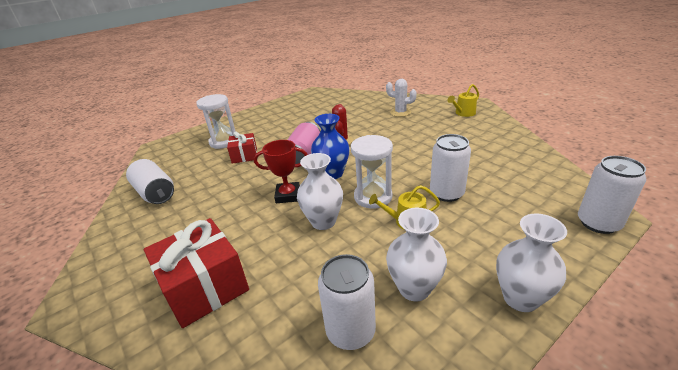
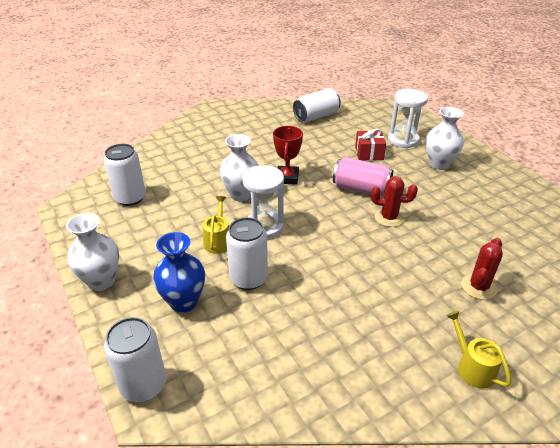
camera: 95 degrees right, 5 degrees up
(204, 287) = (199, 146): red gift -> none
(332, 174) = (315, 205): blue vase -> blue vase (184, 302)
(400, 112) = (478, 287): white cactus -> red cactus
(414, 288) = (144, 230): white vase -> white vase (439, 164)

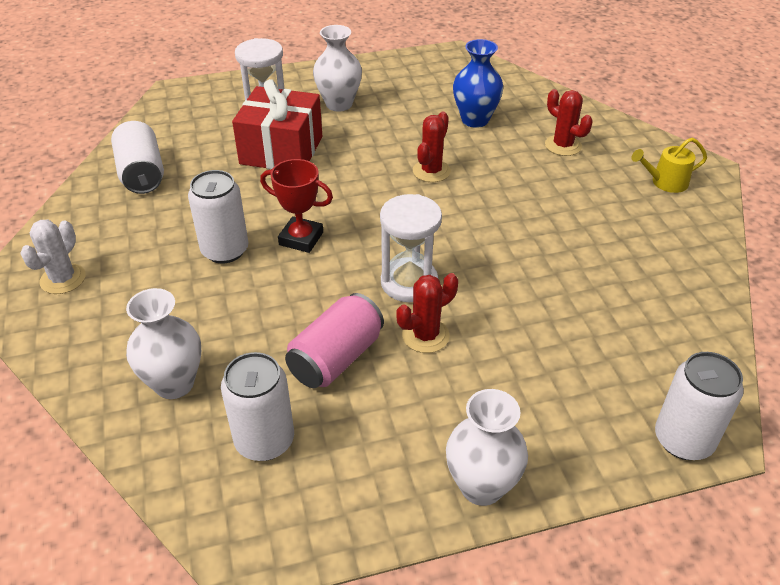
camera: 75 degrees left, 5 degrees up
(184, 302) = (545, 387): blue vase -> blue vase (475, 120)
(218, 241) = (425, 335): yellow watering can -> red cactus
(225, 118) = (63, 279): none -> white cactus
(241, 195) = (321, 295): white vase -> white vase (174, 383)
(249, 279) = (513, 315): white can -> white can (225, 250)
(361, 189) = (362, 178): pink can -> pink can (336, 358)
(369, 153) = (281, 150): red gift -> red gift, size x1.77

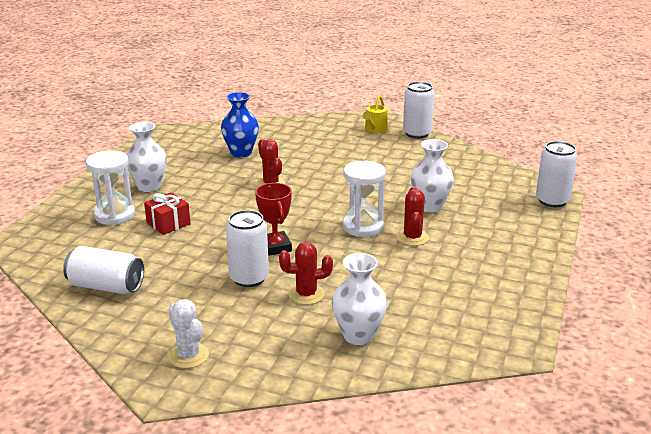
camera: 55 degrees left, 15 degrees down
(264, 440) = (441, 316): white can -> white can (417, 133)
(281, 150) = (168, 223): red gift -> red gift, size x0.56
(301, 238) = (275, 247): red trophy -> red trophy turned 75 degrees counterclockwise
(336, 358) = (399, 271): pink can -> none
(481, 486) = (535, 261): white vase -> white vase (430, 206)
(563, 145) = (305, 140): red cactus -> red cactus (306, 294)

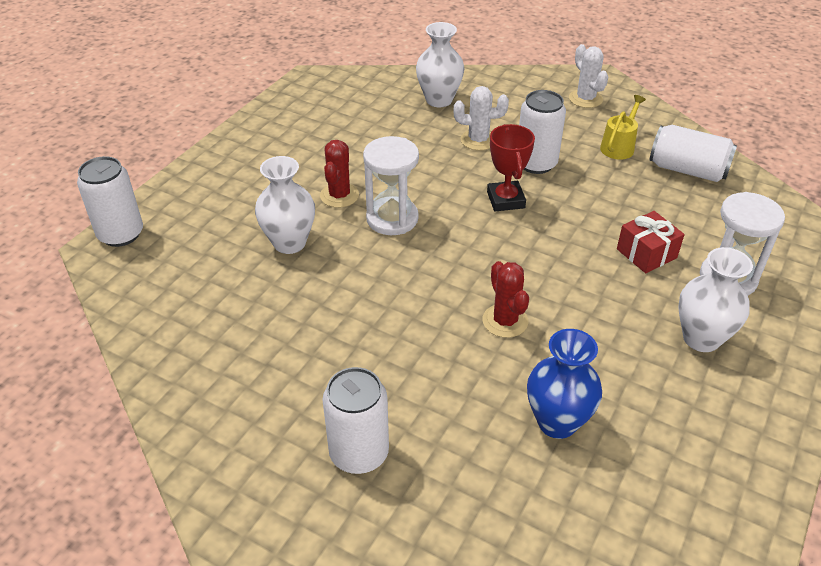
camera: 170 degrees left, 15 degrees up
(306, 294) = (478, 140): red cactus -> white cactus
(375, 129) = (272, 477): yellow watering can -> yellow watering can (619, 147)
(417, 133) = (196, 447): white can -> white can (359, 453)

